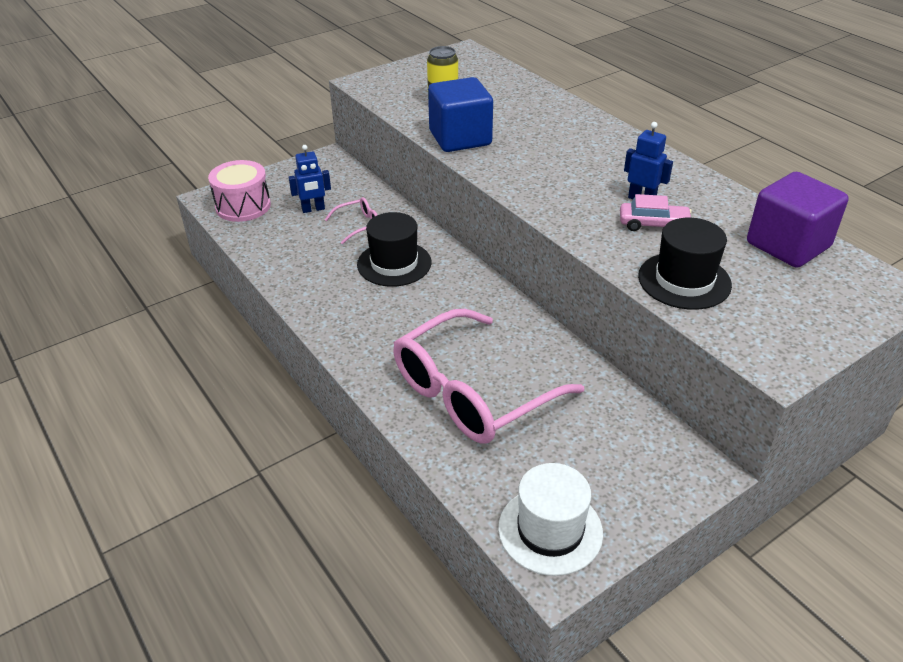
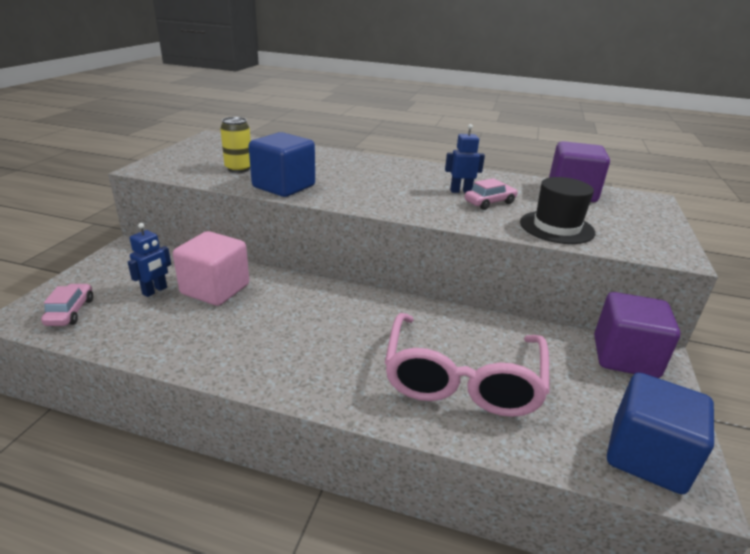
camera: 40 degrees left, 10 degrees down
(243, 206) = (70, 312): pink drum -> pink car
(359, 225) = (215, 289): pink glasses -> pink cube
(394, 263) = (281, 307): black hat -> none
(550, 530) = (646, 456): white hat -> blue cube
(665, 453) = (625, 357): none -> purple cube

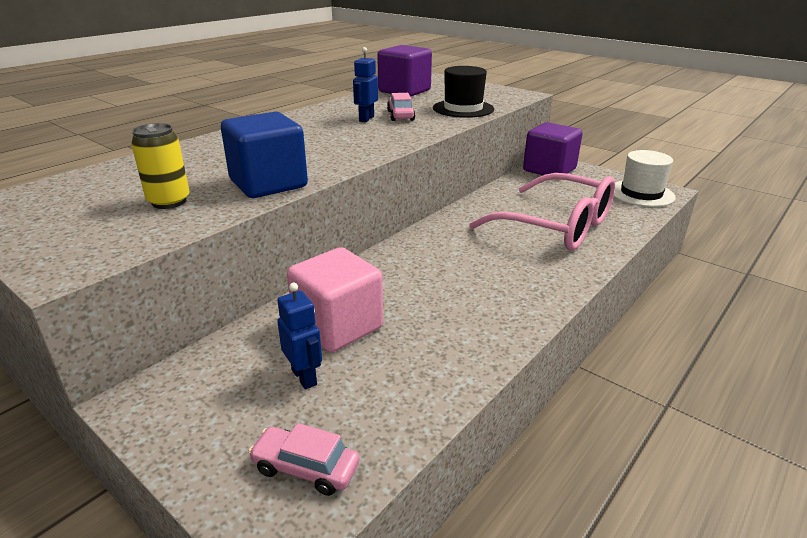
camera: 65 degrees left, 0 degrees up
(646, 456) = (641, 194): blue cube -> white hat

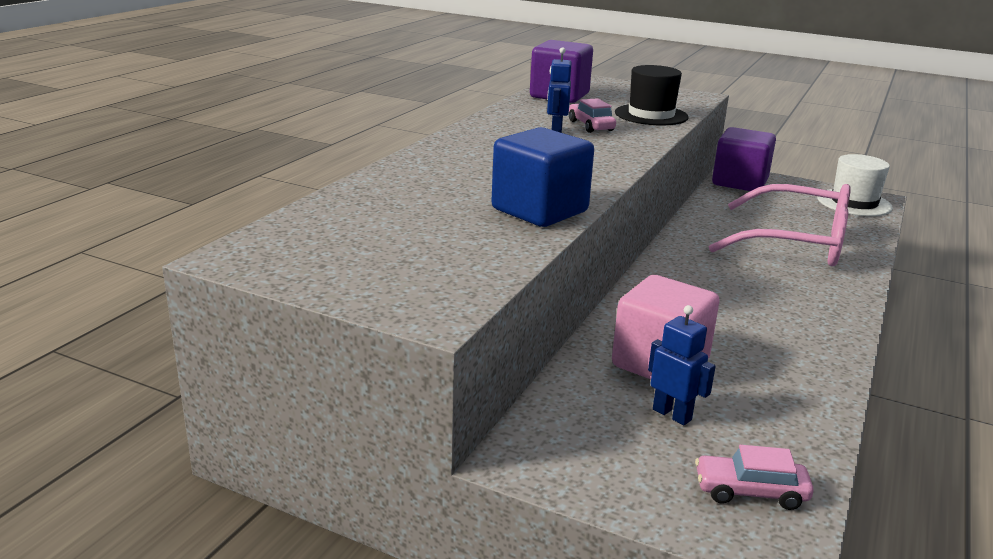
camera: 15 degrees left, 5 degrees down
(169, 202) = (453, 237): yellow can -> none

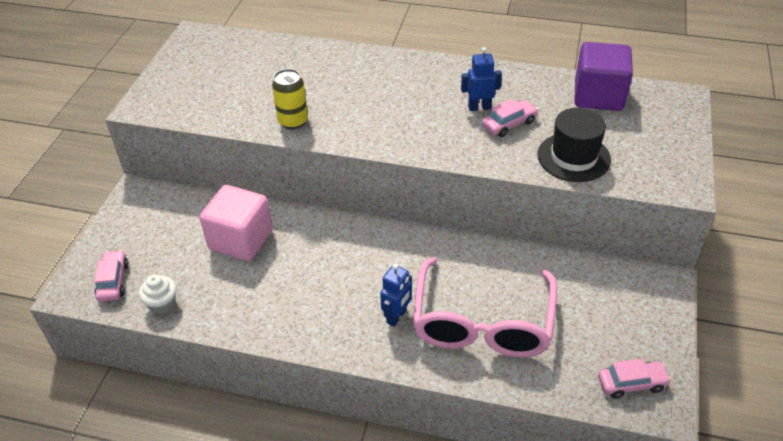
camera: 80 degrees right, 20 degrees up
(539, 210) = (293, 121): blue cube -> yellow can
(672, 414) = (183, 247): blue robot -> blue robot (397, 316)
(739, 182) = (634, 284): purple cube -> none
(797, 440) = (162, 304): none -> white cupcake
(854, 203) = (631, 383): white hat -> pink car

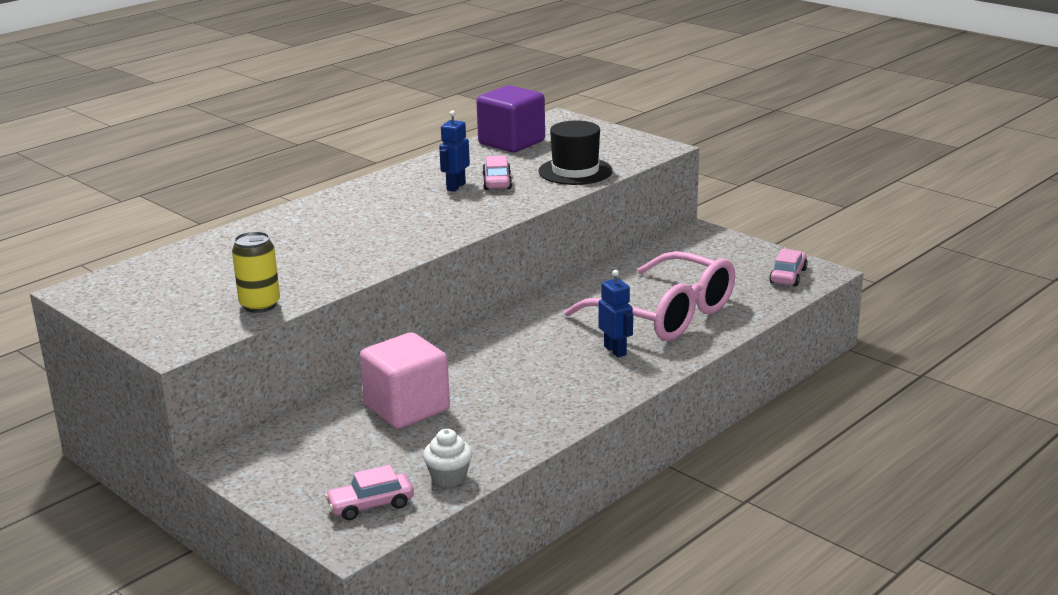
camera: 60 degrees left, 20 degrees down
(113, 281) = (371, 505): pink car -> pink car turned 45 degrees counterclockwise
(293, 121) = (343, 269): yellow can -> yellow can (260, 305)

